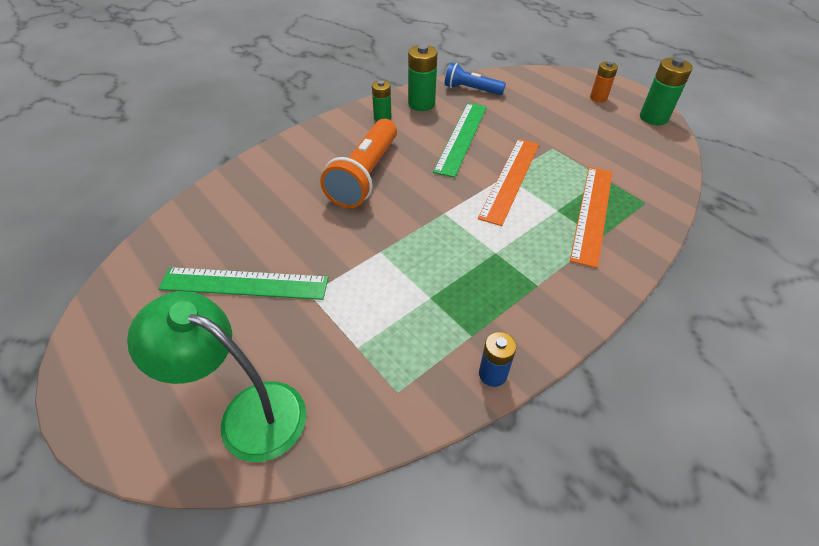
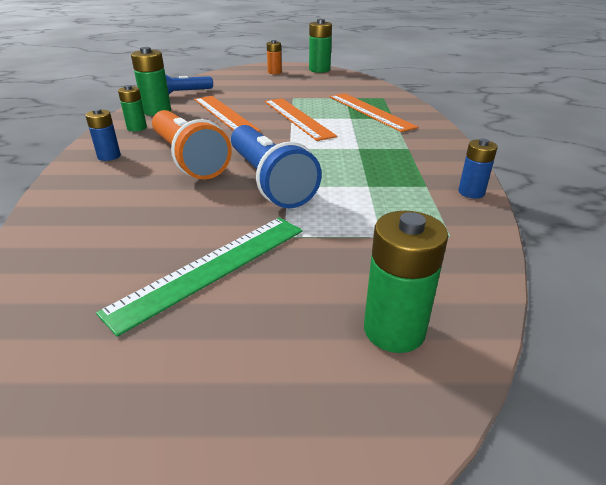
camera: 50 degrees left, 15 degrees down
(248, 413) = (394, 330): green lamp -> green battery
(328, 140) = (109, 156): none -> blue battery
(376, 237) = (269, 181): none -> blue flashlight
(461, 137) = (224, 114): green ruler -> orange ruler

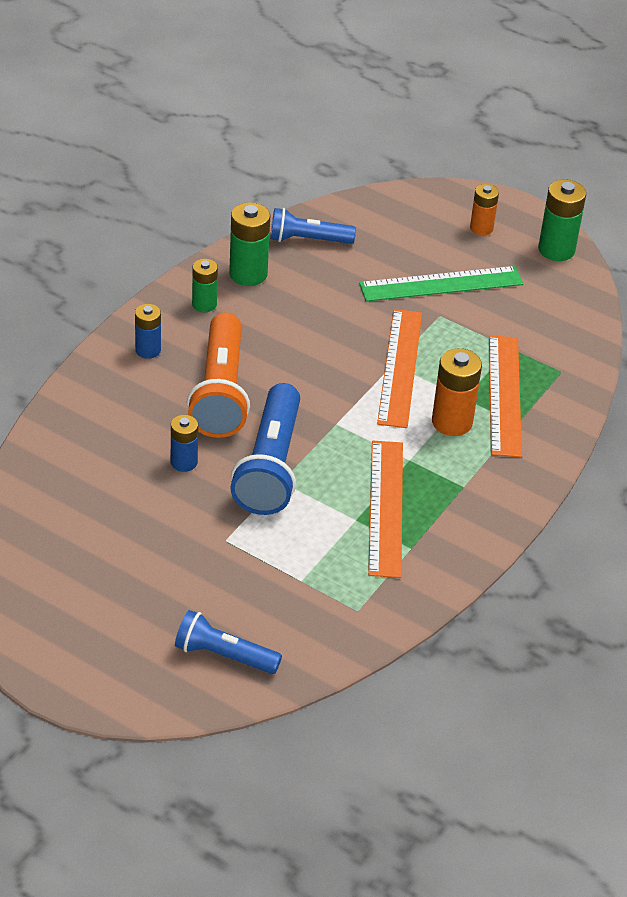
camera: 30 degrees right, 10 degrees up
(211, 268) = (147, 543): green ruler -> green ruler (441, 284)
(224, 114) = (320, 319): orange ruler -> orange ruler (385, 507)
(358, 127) = (452, 422): none -> orange battery
(394, 330) = (224, 655): green battery -> blue flashlight
(471, 192) = (442, 577): blue battery -> blue battery (184, 462)

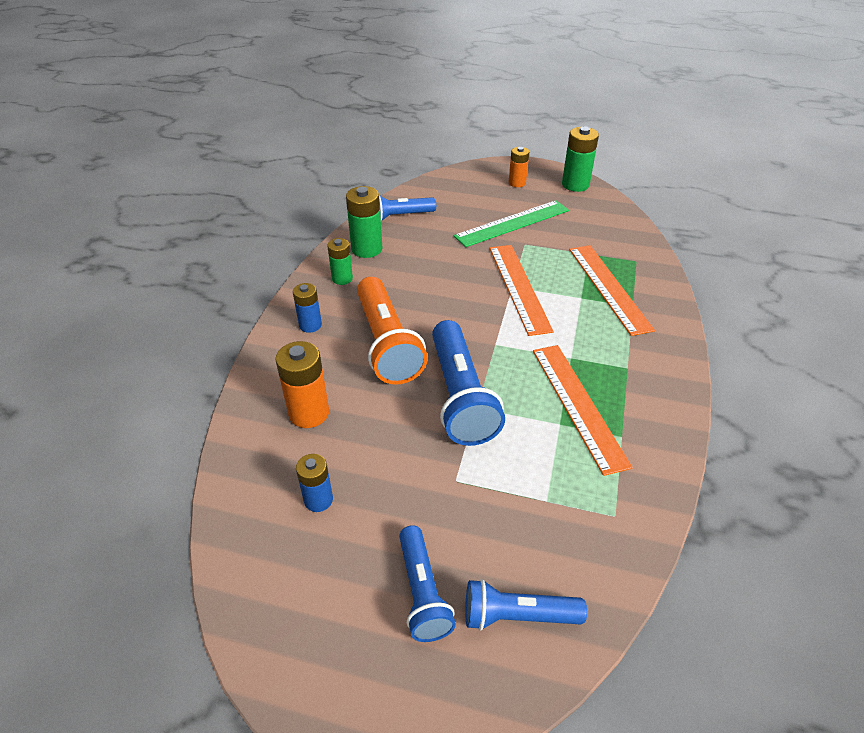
camera: 15 degrees left, 0 degrees up
(152, 616) = (422, 592): none -> blue flashlight
(184, 462) = (382, 414): blue battery -> blue battery (318, 500)
(452, 422) = (584, 318): orange battery -> orange battery (309, 413)

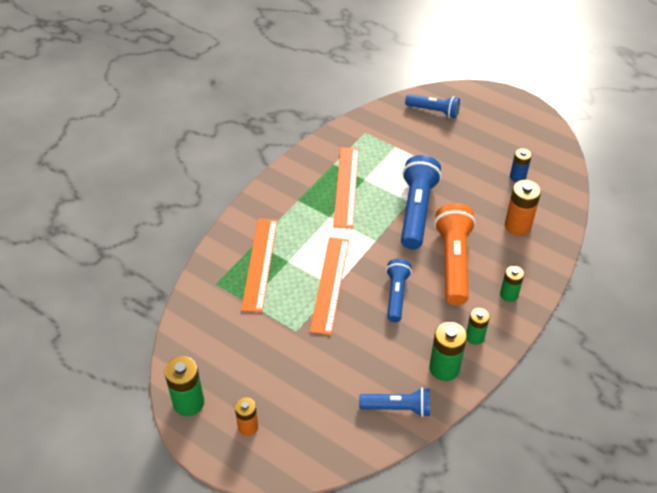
camera: 160 degrees left, 5 degrees up
(310, 325) = (509, 295): blue battery -> green battery
(422, 592) = (473, 128): blue flashlight -> blue flashlight (396, 295)
(512, 223) = (291, 362): green ruler -> none

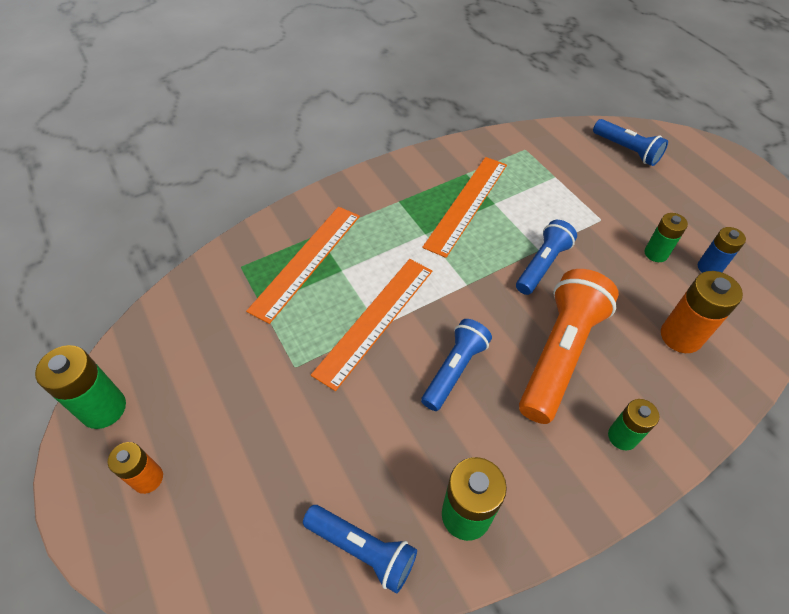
camera: 25 degrees right, 5 degrees up
(416, 211) = (542, 265): blue flashlight -> blue flashlight, size x0.60
(475, 337) = (538, 483): green battery -> green battery (656, 253)

